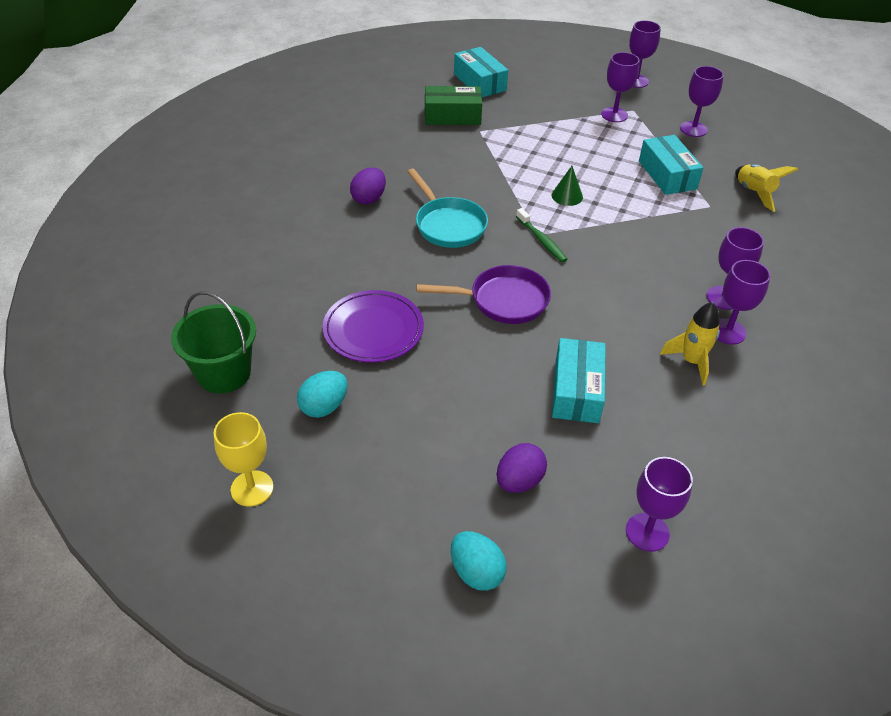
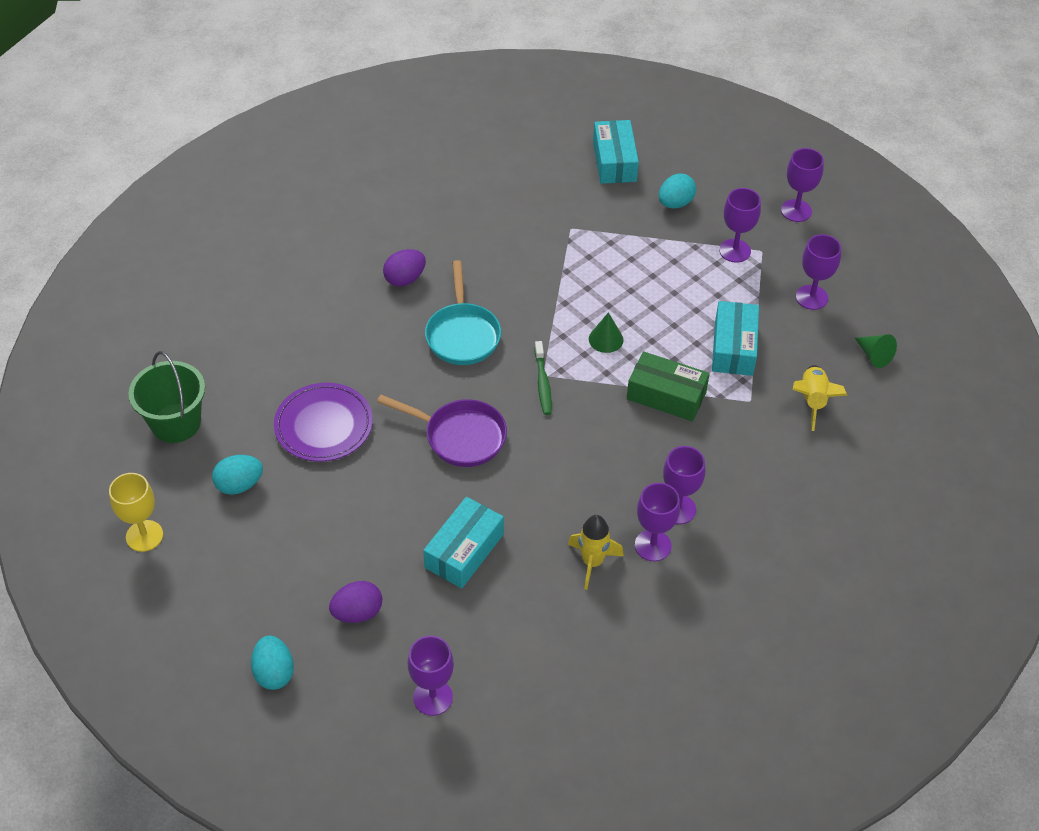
camera: 25 degrees right, 5 degrees up
(452, 116) = (554, 199): green box -> green box (666, 395)
(546, 97) = (675, 203): none -> turquoise egg
(768, 153) = (874, 355): none -> green cone

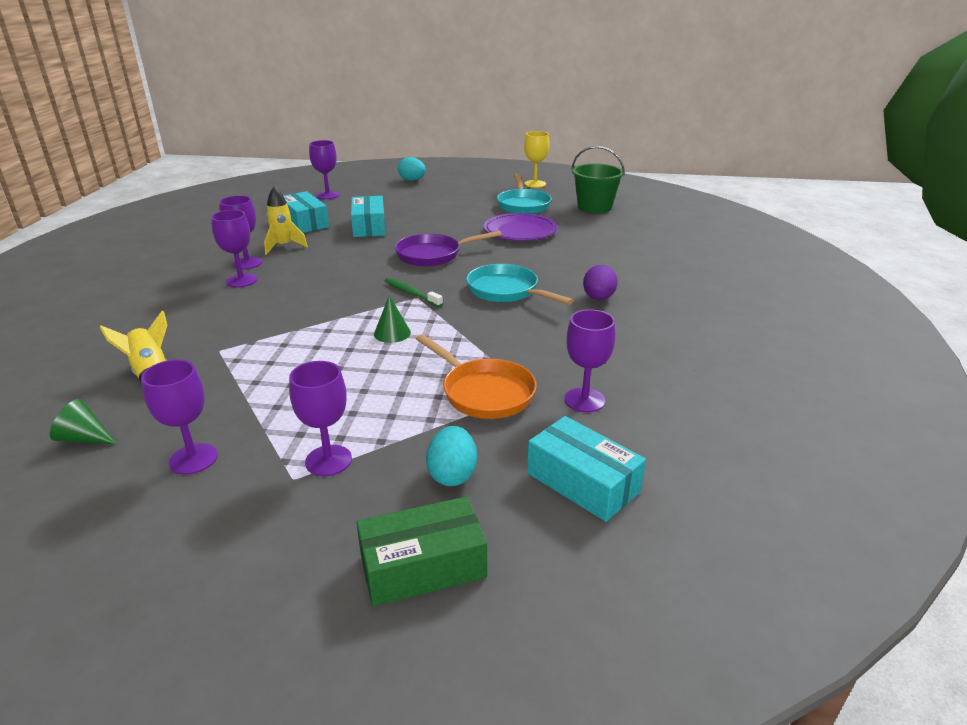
camera: 140 degrees right, 20 degrees down
(239, 485) = (523, 205): turquoise egg -> turquoise pan
(357, 613) = (398, 199): purple egg -> none
(600, 244) = (484, 392): none -> orange pan
(666, 395) = (302, 324): green box -> green box (423, 566)
(733, 347) = (262, 377): turquoise box -> turquoise box (304, 222)
(796, 211) = (275, 560): purple goblet -> purple goblet (584, 400)

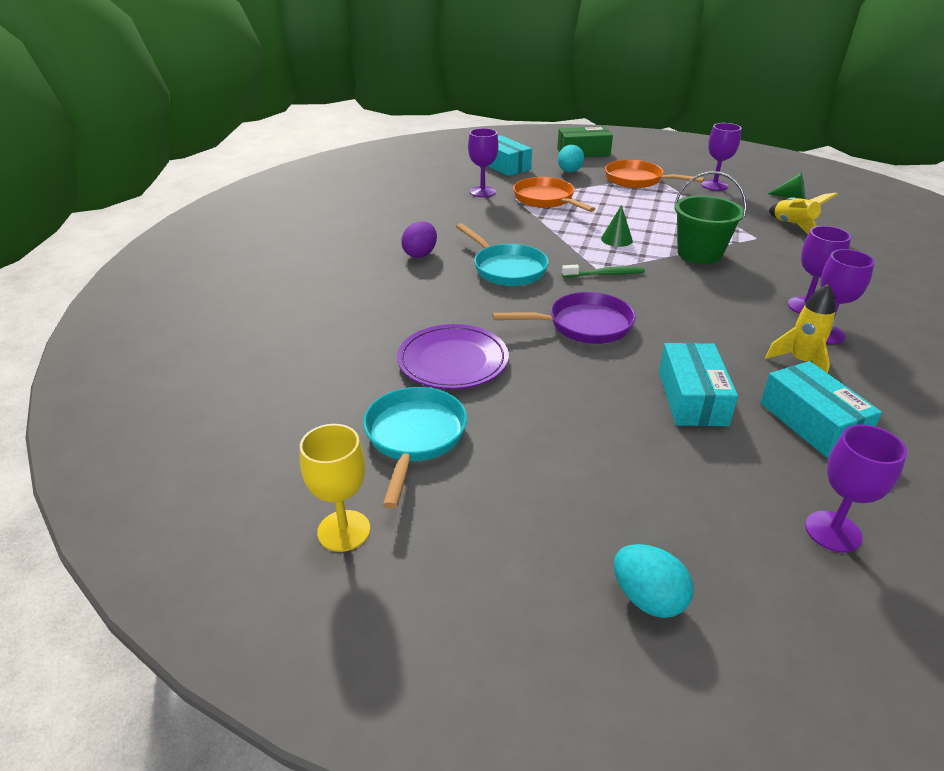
camera: 170 degrees left, 5 degrees up
(328, 460) = (637, 180): purple goblet -> orange pan
(411, 293) = (605, 274): green toothbrush -> green toothbrush turned 60 degrees counterclockwise
(594, 207) = (291, 414): green bucket -> green bucket (699, 253)

